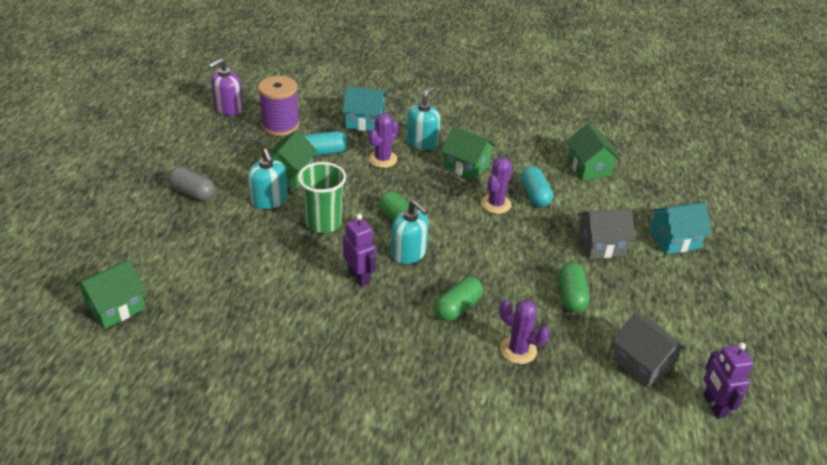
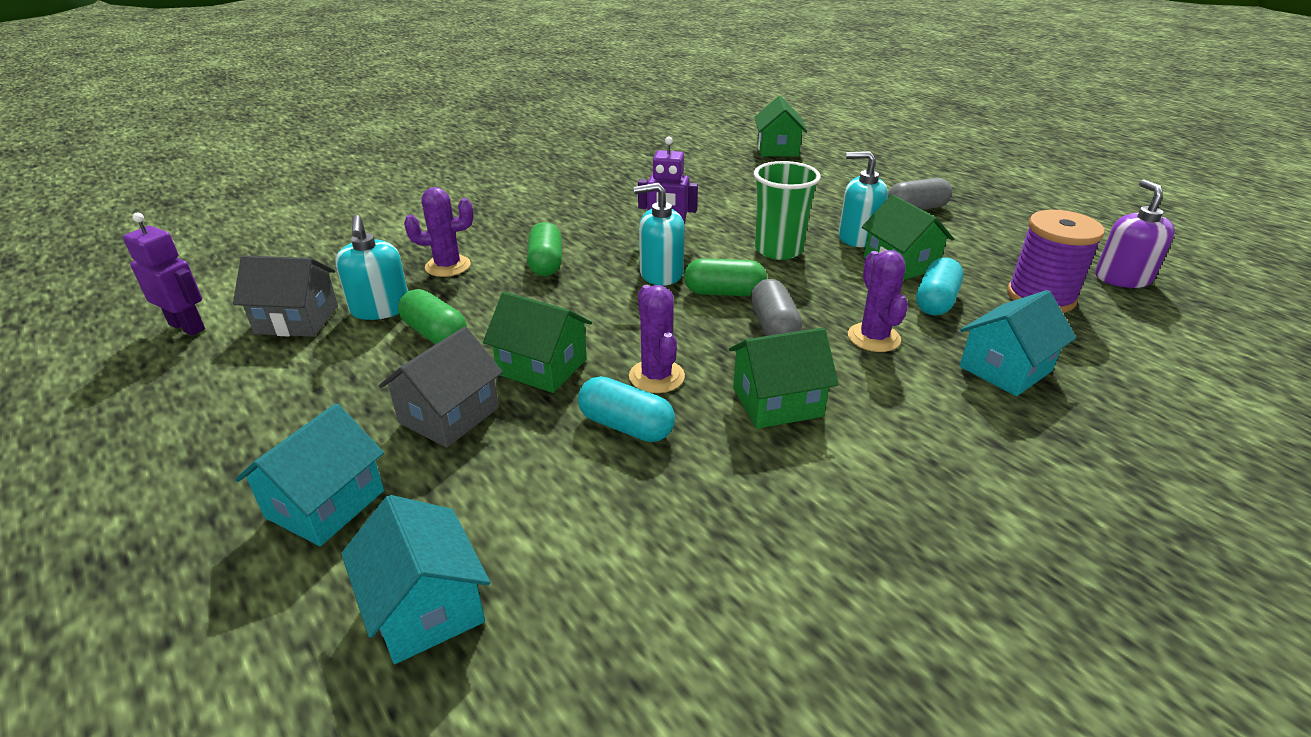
camera: 135 degrees right, 5 degrees down
(411, 190) = (773, 326): none -> grey capsule
(422, 142) = (891, 394): turquoise soap dispenser -> turquoise soap dispenser (380, 309)
(588, 168) = (605, 551): green house -> green house (542, 367)
(656, 188) = (426, 607): none -> turquoise house

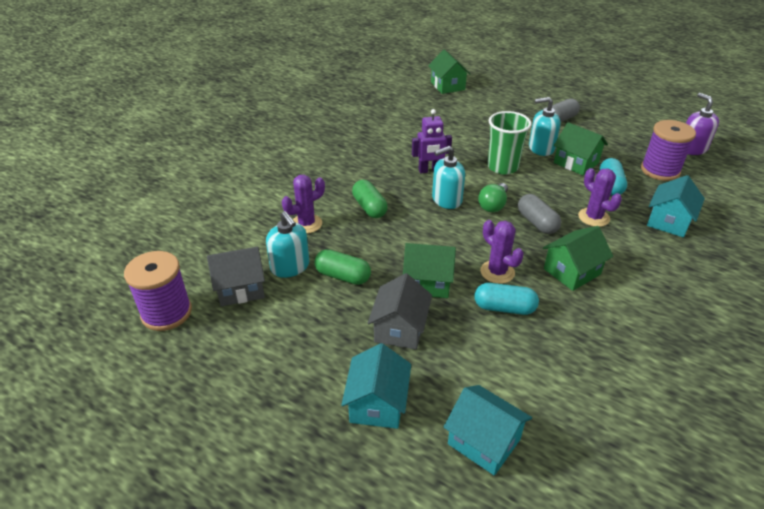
camera: 20 degrees left, 5 degrees up
(187, 327) = (166, 313): purple robot -> purple spool
(724, 292) = (493, 205): green capsule -> green light bulb

